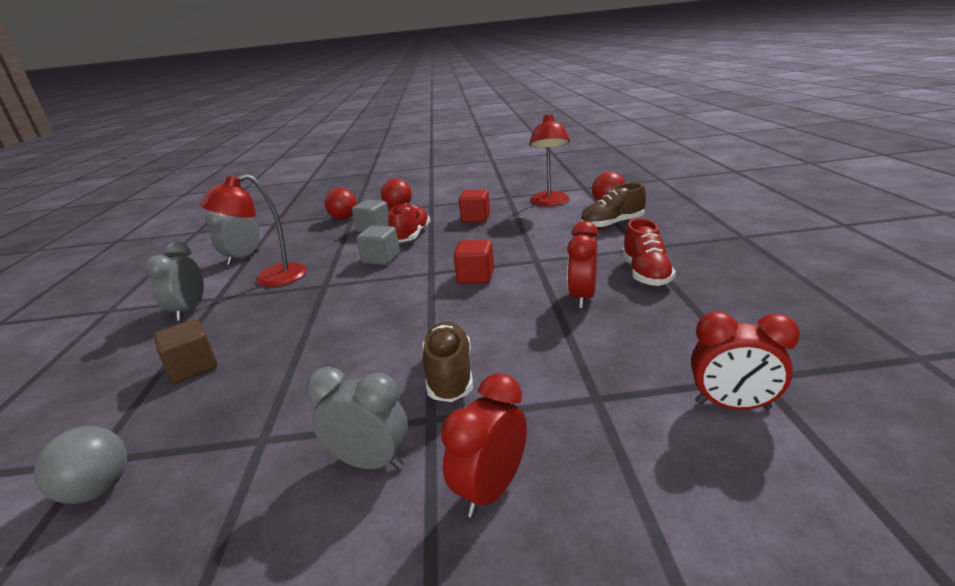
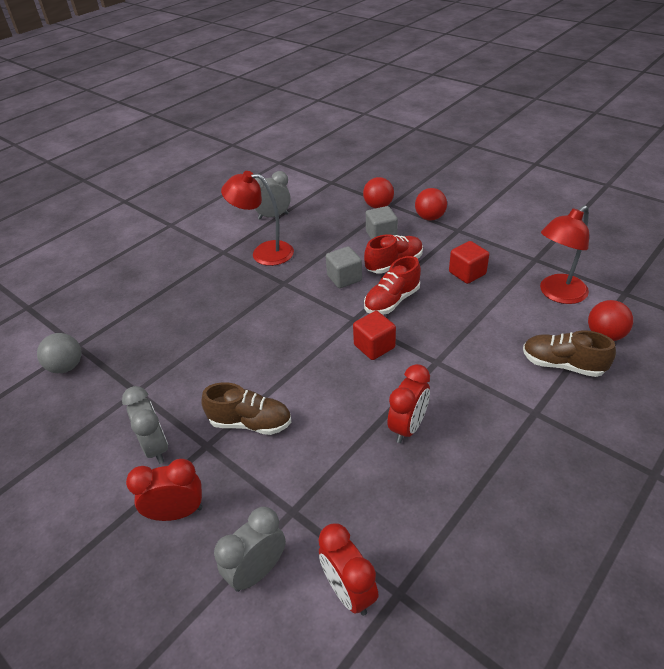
camera: 45 degrees right, 15 degrees up
(189, 311) = (200, 255): grey clock -> grey clock (257, 571)
(193, 367) = (160, 310): brown cube -> none
(449, 375) = (250, 423): brown shoe -> brown shoe turned 60 degrees clockwise
(582, 298) = (408, 427): red clock -> red clock turned 150 degrees clockwise
(645, 274) = (490, 443): red shoe -> red shoe (392, 301)

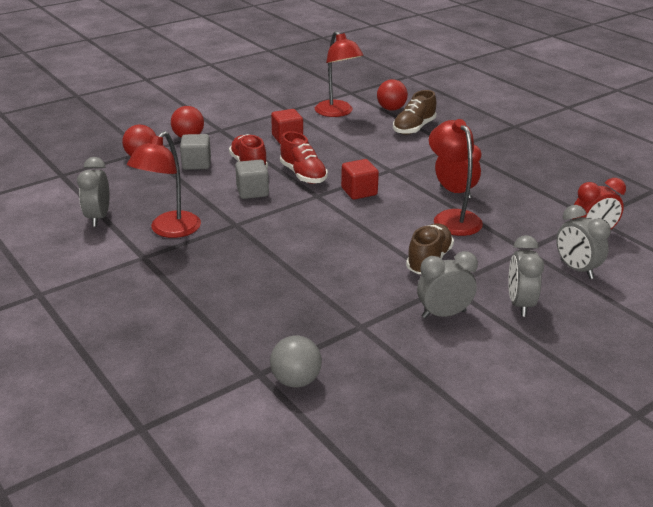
camera: 80 degrees left, 10 degrees down
(177, 512) = (520, 304): red clock -> grey clock
(345, 431) = (452, 218): none -> red lamp

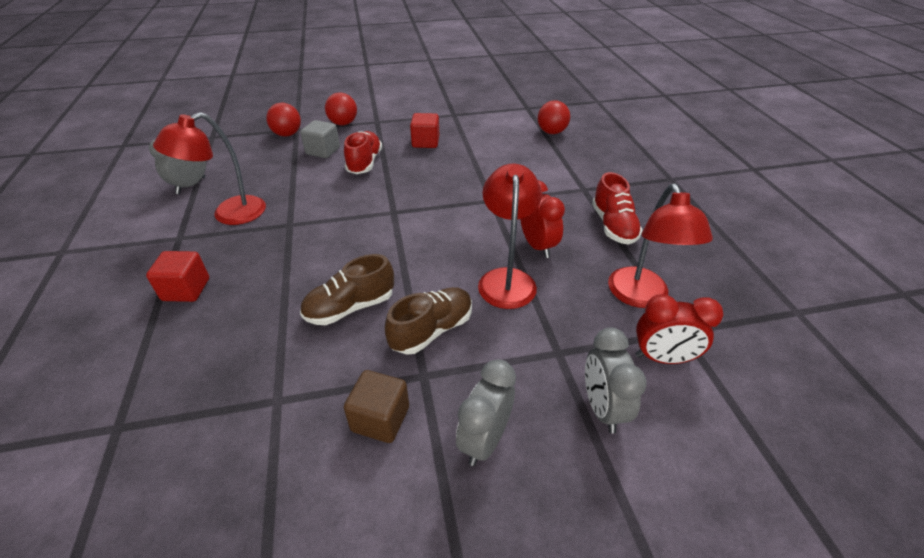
camera: 25 degrees right, 10 degrees up
(252, 192) = (340, 192): grey cube -> none
(296, 380) = (137, 455): grey ball -> none
(303, 175) = (402, 185): red shoe -> red shoe (613, 226)
(337, 112) = (496, 126): red lamp -> red lamp (641, 297)
(359, 192) = (437, 218): red cube -> red cube (186, 289)
(414, 128) = (557, 158): brown shoe -> brown shoe (350, 307)
(443, 314) = (380, 419): grey clock -> brown cube

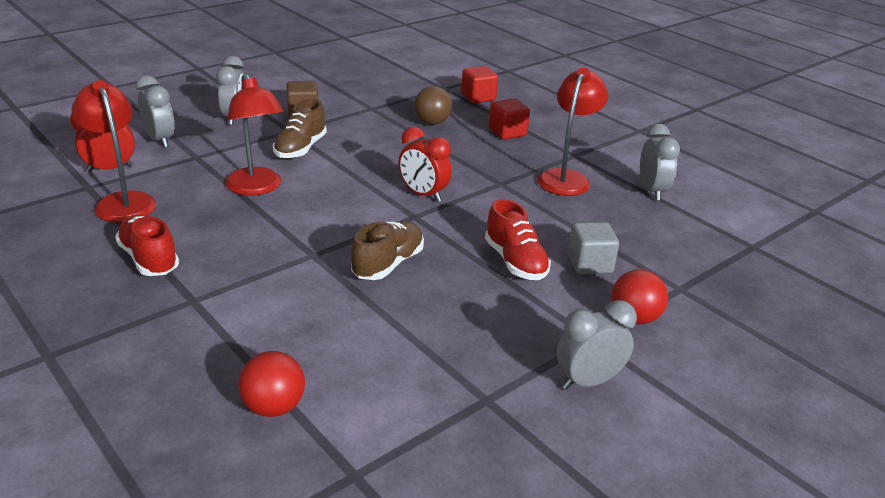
camera: 150 degrees right, 10 degrees down
(240, 335) = (432, 123): none -> brown ball
(287, 134) = (675, 276): red ball -> none
(350, 307) = (374, 147): brown shoe -> brown shoe (388, 264)
(402, 109) = (588, 381): none -> grey clock
(425, 142) = (472, 318): red cube -> red cube (478, 97)
(537, 246) = (236, 219): red clock -> red clock (423, 195)

